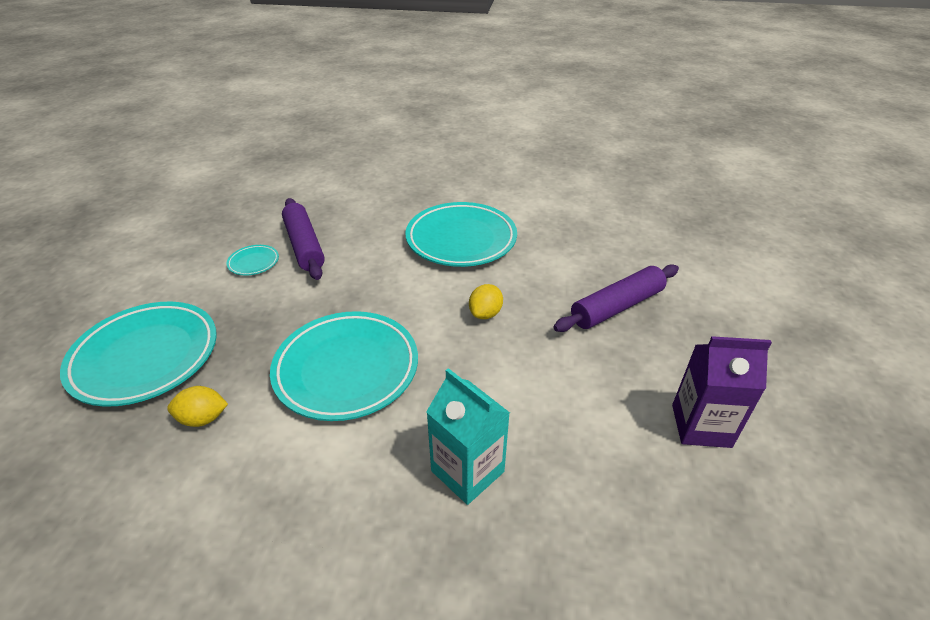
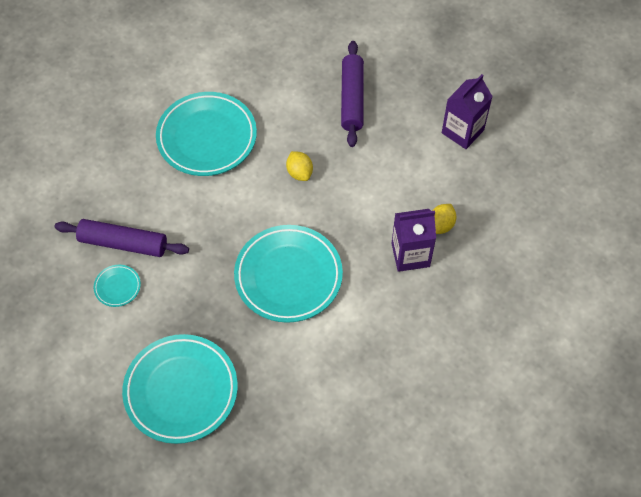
camera: 55 degrees left, 20 degrees up
(203, 418) = (271, 371): yellow lemon -> yellow lemon (441, 225)
(467, 471) = (410, 255): turquoise carton -> purple carton

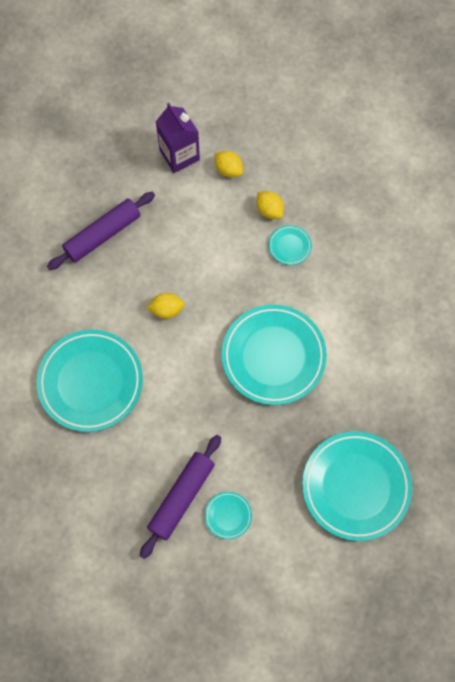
camera: 70 degrees left, 10 degrees up
(352, 99) = (102, 234): purple rolling pin -> purple rolling pin turned 60 degrees counterclockwise
(410, 255) = (289, 246): purple carton -> turquoise plate
(467, 177) = (228, 170): none -> yellow lemon

